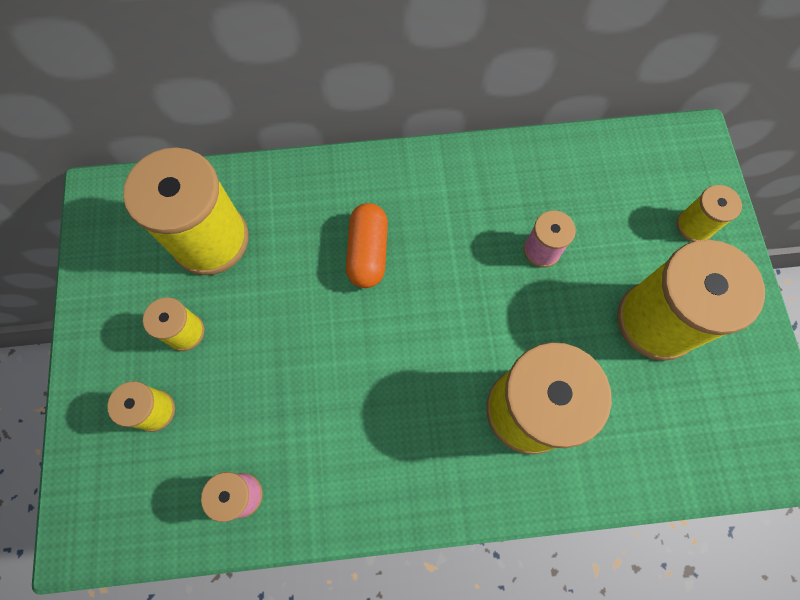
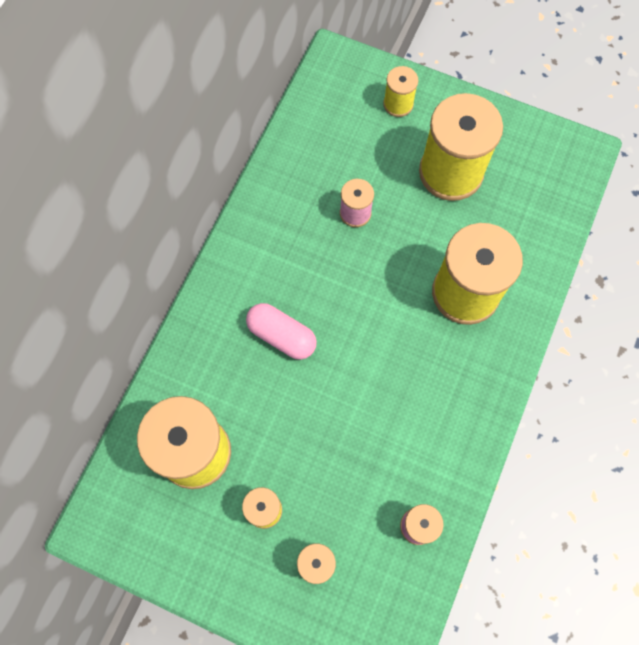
camera: 60 degrees left, 0 degrees up
(368, 252) = (282, 336): orange capsule -> pink capsule

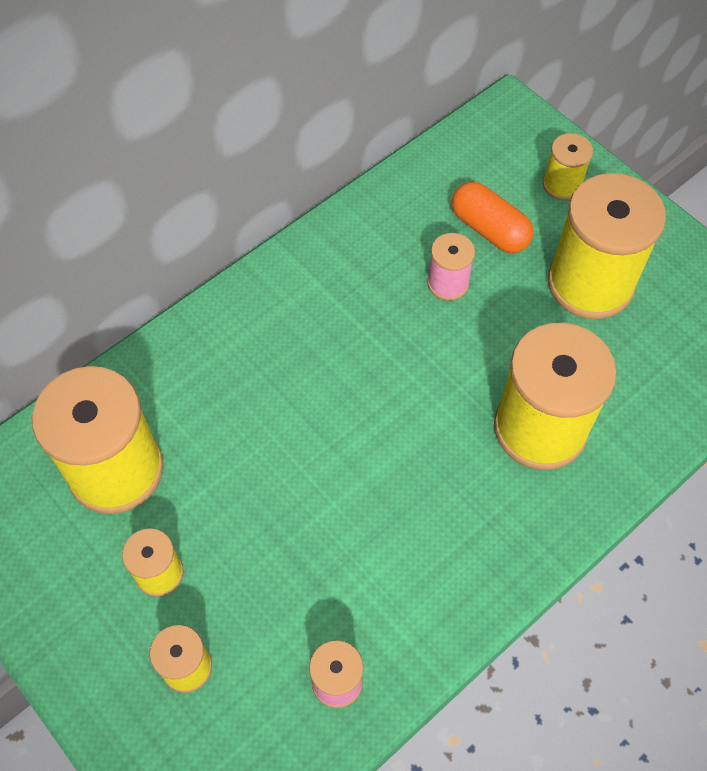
camera: 25 degrees right, 10 degrees down
(282, 336) = (288, 383): pink capsule -> none
(364, 159) = (489, 229): none -> orange capsule

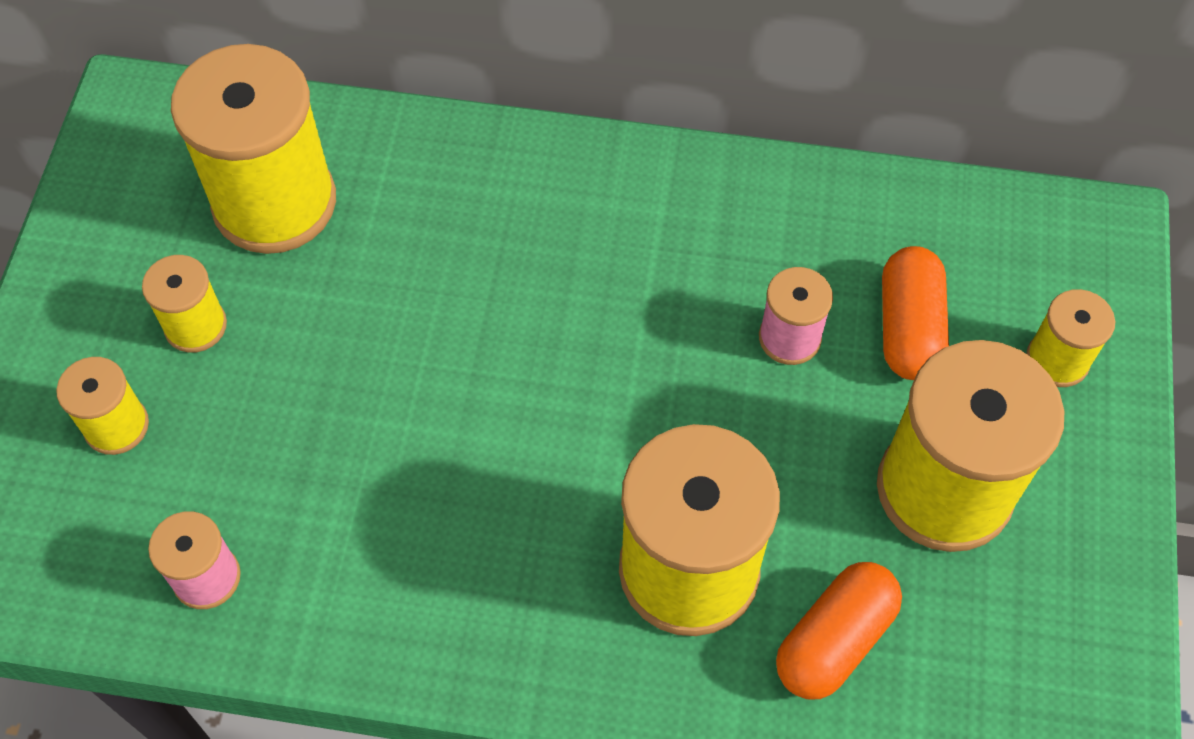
camera: 50 degrees right, 0 degrees up
(632, 392) = (834, 640): none -> orange capsule

